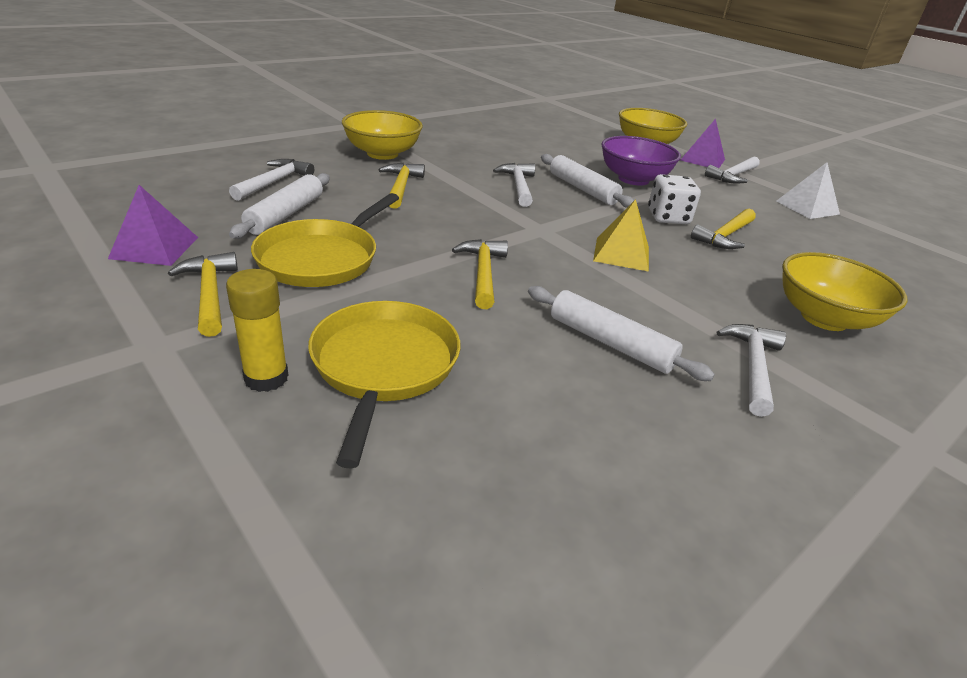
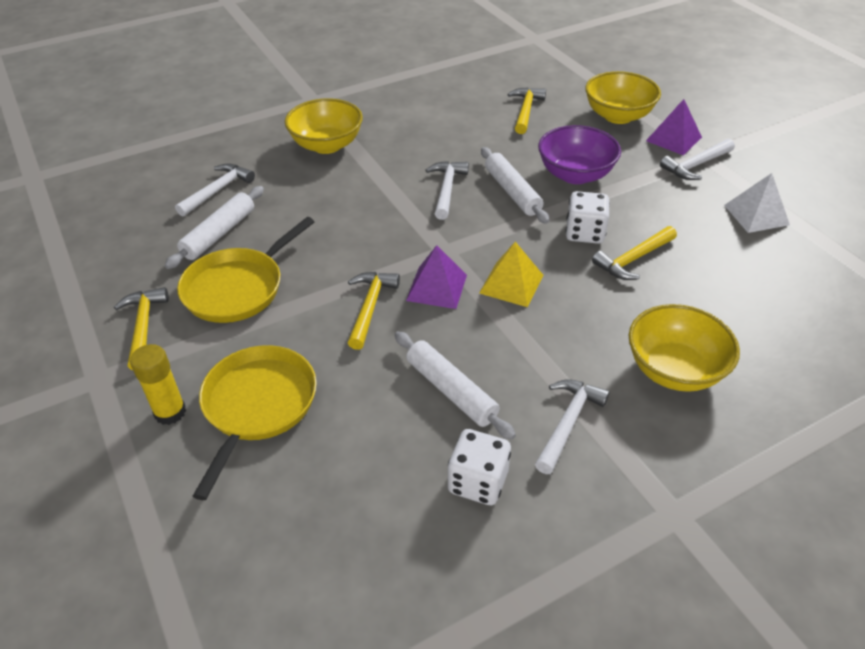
camera: 15 degrees right, 10 degrees up
(154, 247) = (109, 275): purple pyramid -> purple pyramid (437, 287)
(401, 187) = (331, 194): yellow hammer -> yellow hammer (525, 111)
(690, 429) = (478, 482): none -> white dice

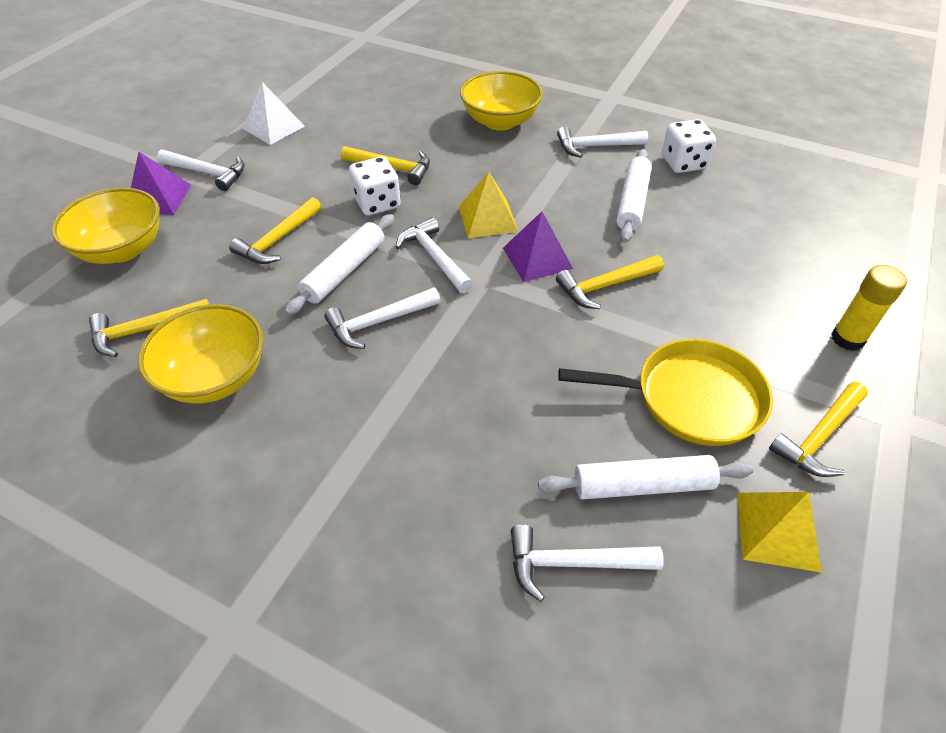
camera: 125 degrees left, 5 degrees up
(134, 266) = (777, 531): none -> yellow pyramid
(258, 405) = (772, 291): yellow pan -> none
(327, 145) = (364, 503): yellow bowl -> yellow bowl (215, 377)
(488, 236) = (434, 257): none -> white hammer
(575, 174) = (278, 240): purple bowl -> yellow hammer

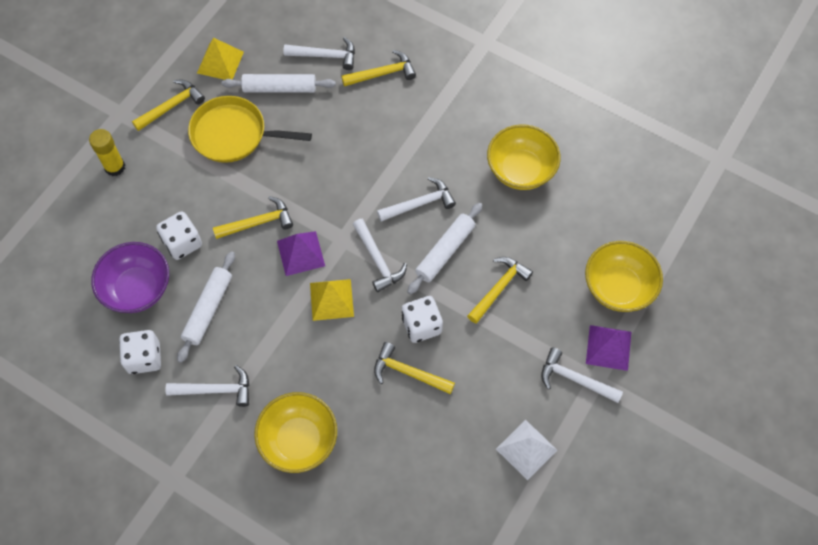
camera: 175 degrees left, 15 degrees up
(145, 331) = (576, 209): yellow hammer -> yellow hammer (382, 73)
(696, 259) = (182, 243): none -> white dice
(726, 214) = (137, 288): none -> purple bowl

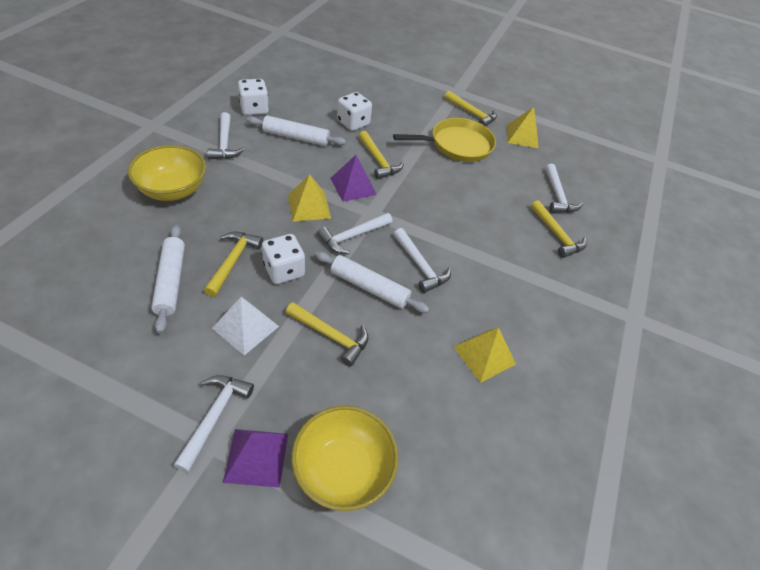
camera: 75 degrees right, 15 degrees down
(115, 167) = (411, 90): yellow glue stick -> none
(137, 288) = (312, 104): purple bowl -> none
(233, 134) = (457, 145): yellow pan -> yellow pan turned 75 degrees clockwise
(279, 88) = (512, 169): white rolling pin -> white rolling pin (171, 281)
(520, 170) = (484, 355): yellow bowl -> yellow pyramid
(526, 449) = (131, 365): white pyramid -> white pyramid (245, 327)

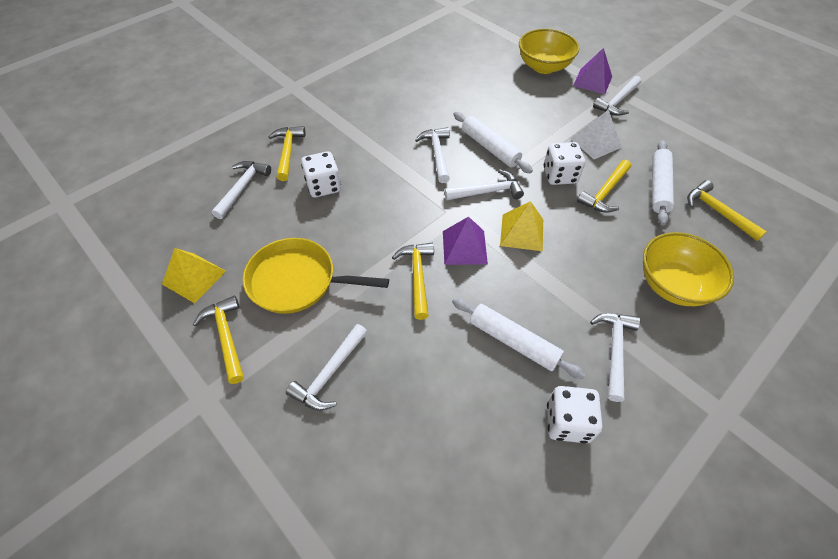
camera: 150 degrees left, 5 degrees up
(331, 336) = (532, 124): yellow hammer -> yellow hammer (717, 212)
(353, 123) = (420, 354): white dice -> white dice (324, 186)
(400, 108) = (330, 374): none -> white hammer
(484, 355) = (426, 92): yellow pyramid -> none

